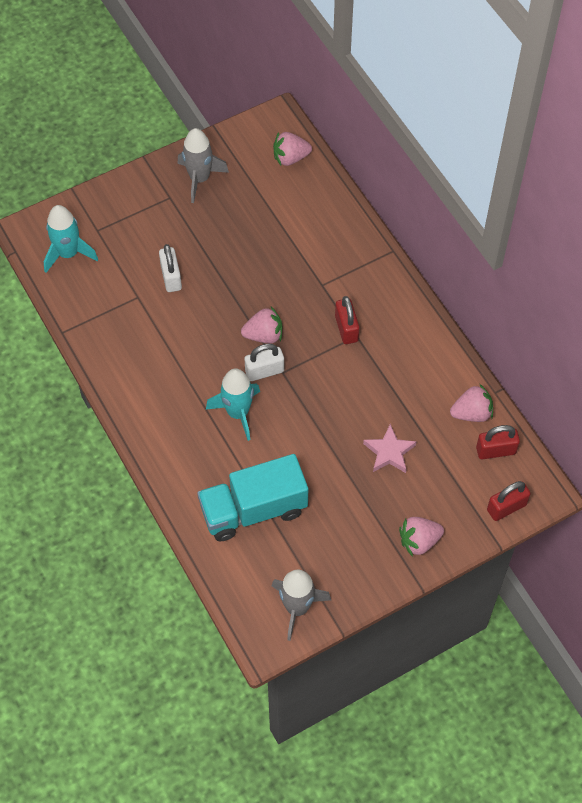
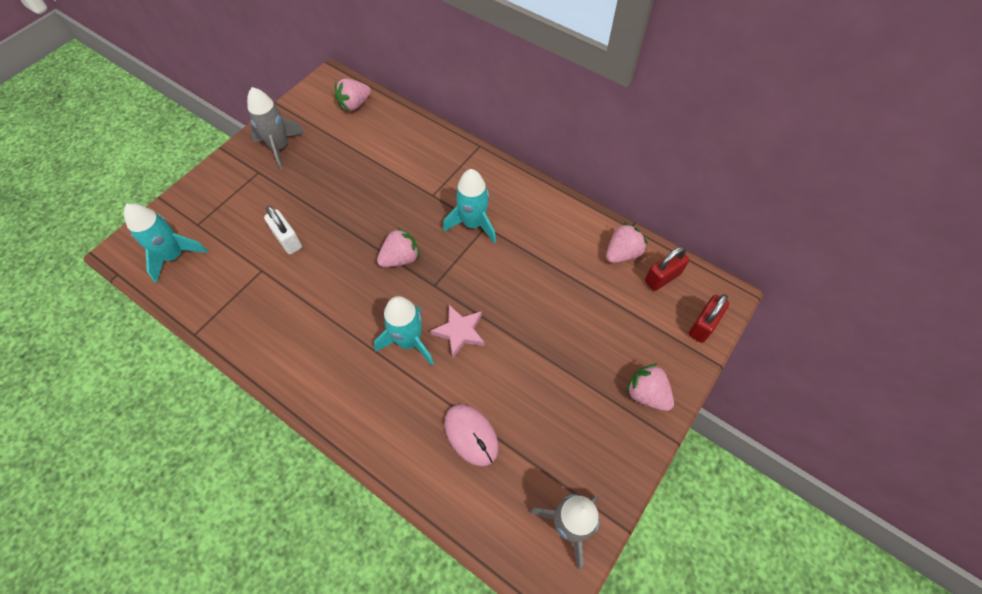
camera: 25 degrees left, 0 degrees up
(253, 509) = (471, 435): turquoise truck -> pink mouse
(264, 371) = (416, 291): white padlock -> none
(346, 329) = (473, 224): red padlock -> turquoise rocket
(389, 452) = (571, 319): pink star -> pink star (460, 332)
(419, 541) = (646, 394): pink strawberry -> pink strawberry turned 90 degrees clockwise

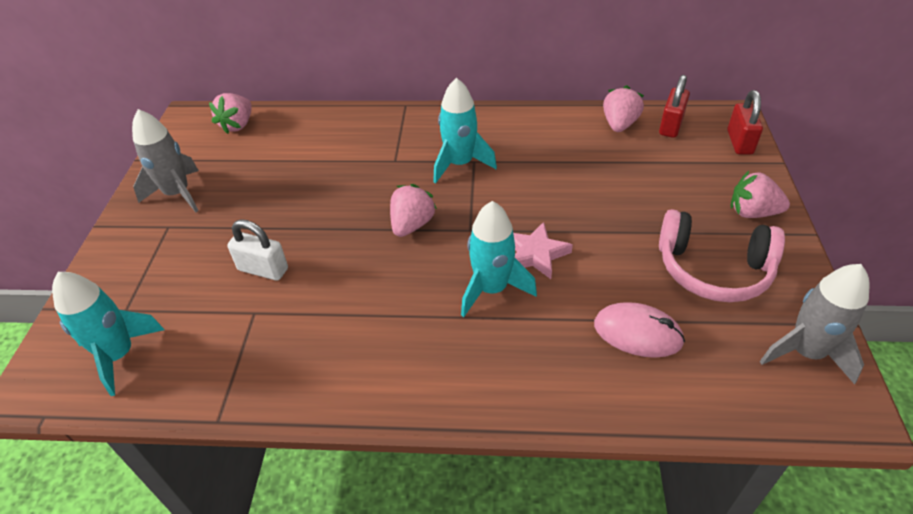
camera: 30 degrees left, 15 degrees down
(569, 421) = (713, 269): none -> pink headphones

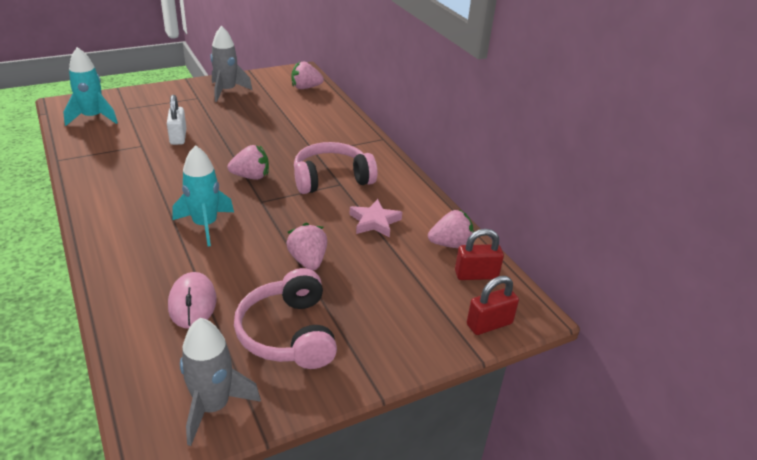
camera: 55 degrees right, 10 degrees down
(460, 164) = (331, 179): turquoise rocket -> pink headphones
(535, 254) = (252, 236): pink star -> pink star (374, 222)
(752, 212) = (383, 348): pink strawberry -> pink strawberry (308, 261)

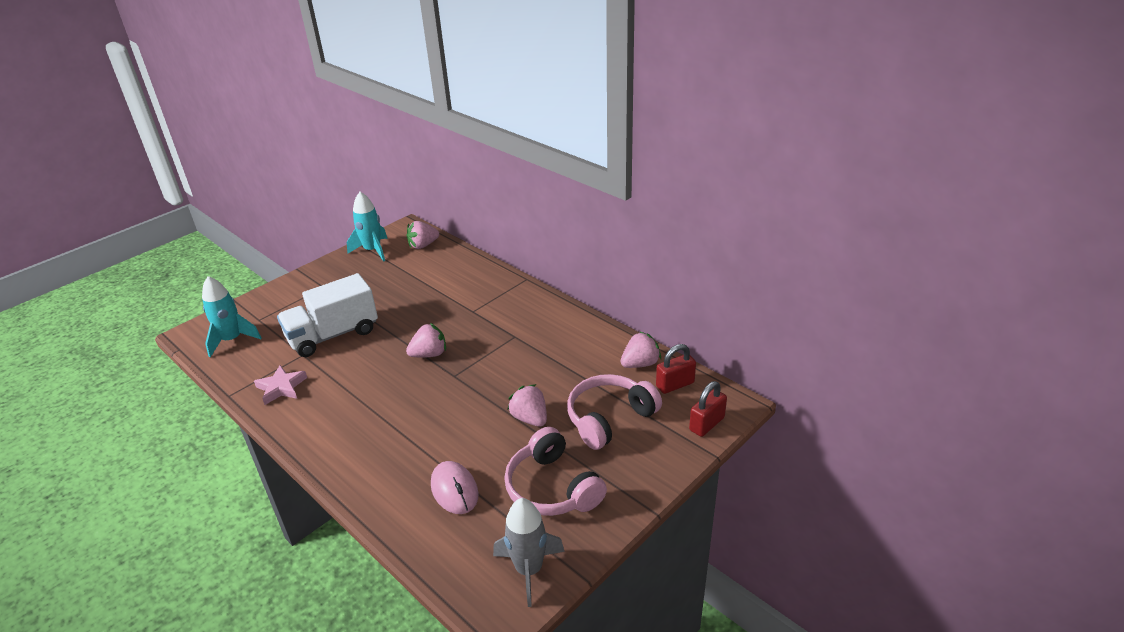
camera: 15 degrees left, 0 degrees up
(178, 137) = (333, 335): white padlock -> white truck
(205, 225) = (418, 415): turquoise rocket -> turquoise rocket (372, 250)
(227, 91) = (348, 271): grey rocket -> none
(331, 179) = (504, 333): pink headphones -> pink headphones (609, 418)
(374, 222) = (565, 363): pink star -> pink star (281, 387)

